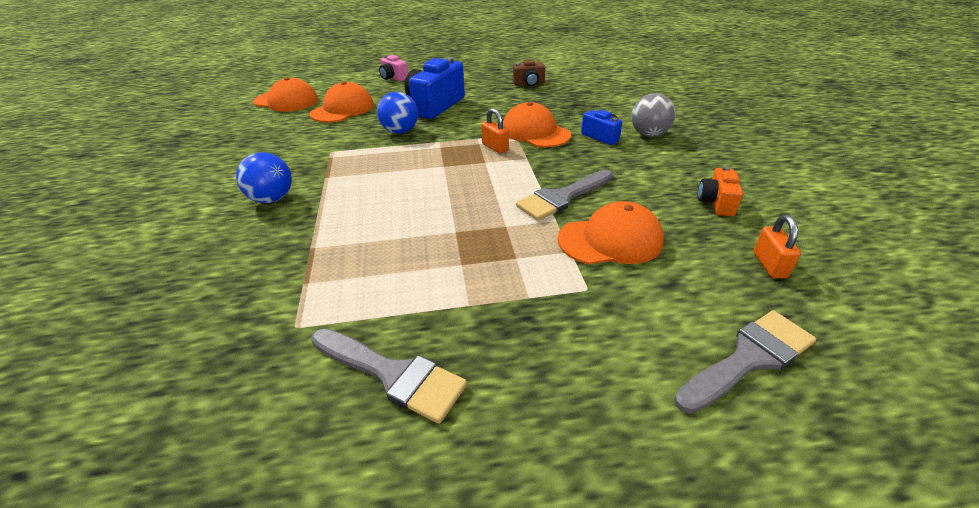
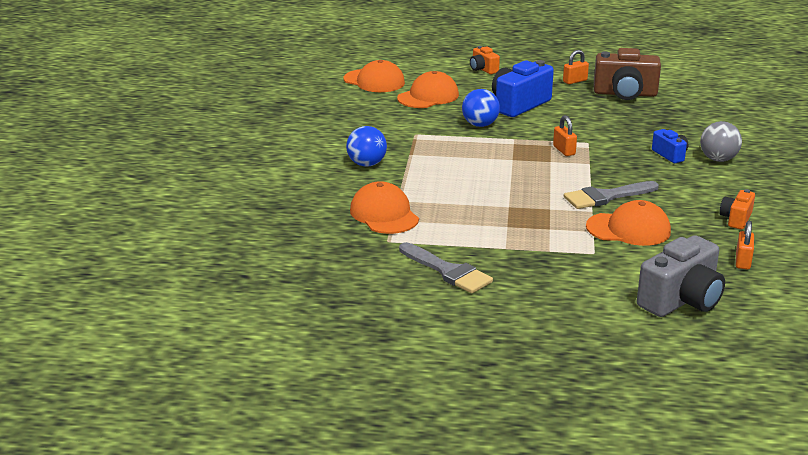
camera: 15 degrees right, 10 degrees down
(393, 78) = (483, 69): pink camera -> orange camera
(480, 78) = (575, 81): none -> orange padlock
(529, 84) = (625, 94): brown camera -> brown camera, size x1.89
(535, 132) = (608, 142): orange cap -> orange cap (384, 214)
(748, 359) = (681, 300): grey brush -> grey camera

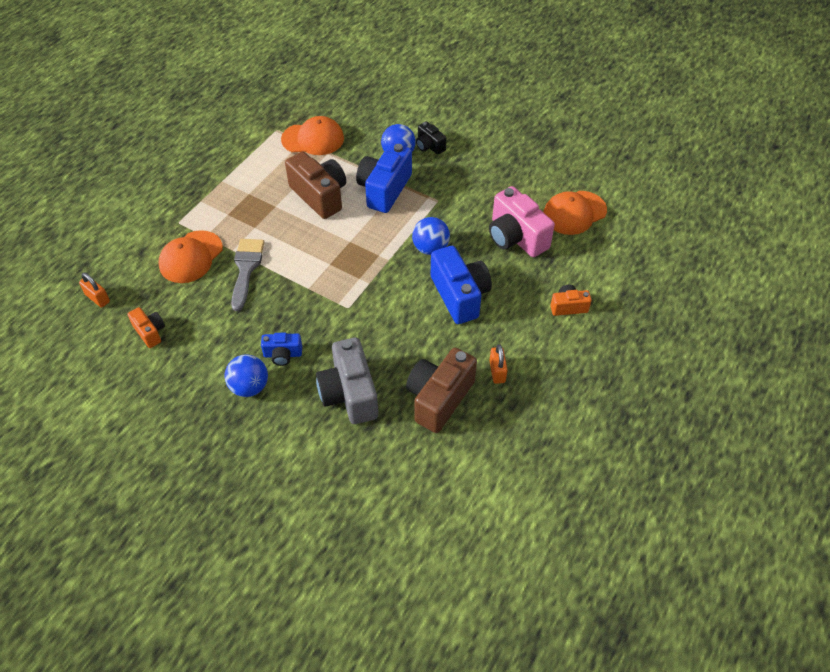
camera: 115 degrees right, 25 degrees up
(339, 152) = (429, 146): none -> black camera
(426, 159) = (384, 189): none -> blue camera
(428, 96) = (516, 237): orange cap -> pink camera
(448, 271) = (217, 143): grey brush -> none
(468, 188) = (320, 195): none -> brown camera
(564, 150) = (343, 282): orange padlock -> none
(681, 300) = (89, 237): grey camera -> grey camera (349, 394)
(718, 159) = (249, 387): grey ball -> blue ball

